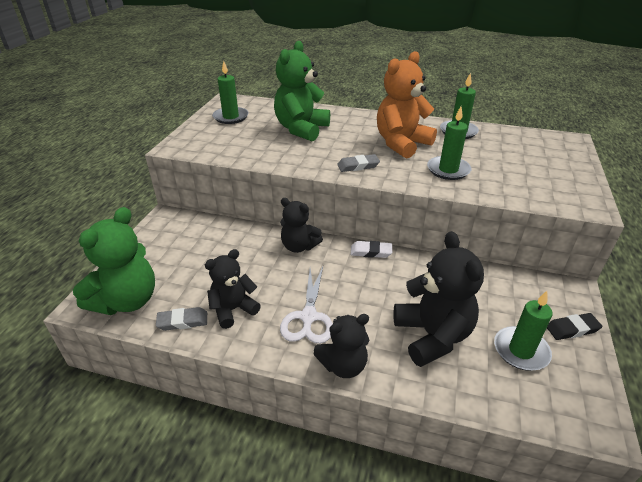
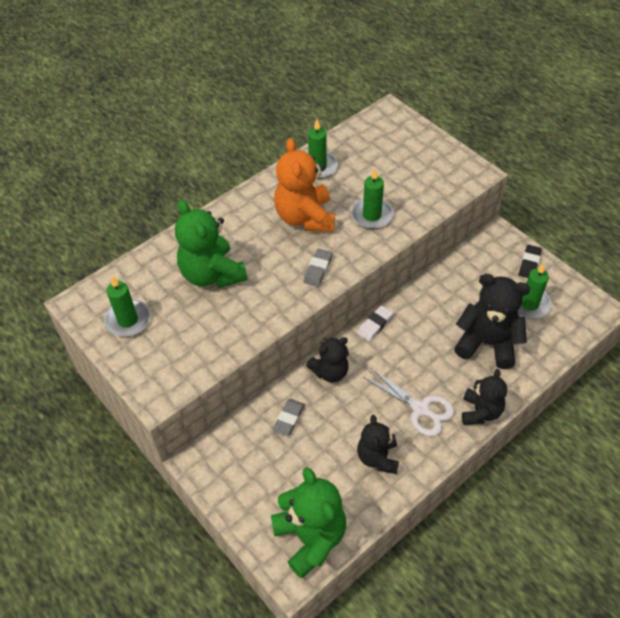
camera: 55 degrees left, 15 degrees up
(182, 321) = (367, 501): grey eraser -> grey eraser (289, 419)

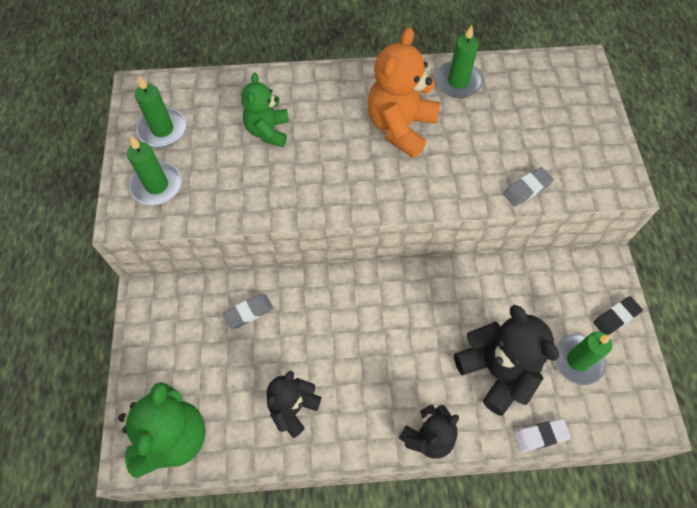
camera: 35 degrees right, 10 degrees up
(212, 274) = (268, 131): green teddy bear -> green teddy bear, size x0.64
(318, 269) = (366, 187): grey eraser -> grey eraser (527, 189)
(330, 371) = (322, 293): black teddy bear -> none
(372, 215) = (468, 164): green candle -> green candle (157, 185)
(375, 325) = (401, 276): white eraser -> white eraser (540, 436)
(420, 409) = (372, 390): white scissors -> none

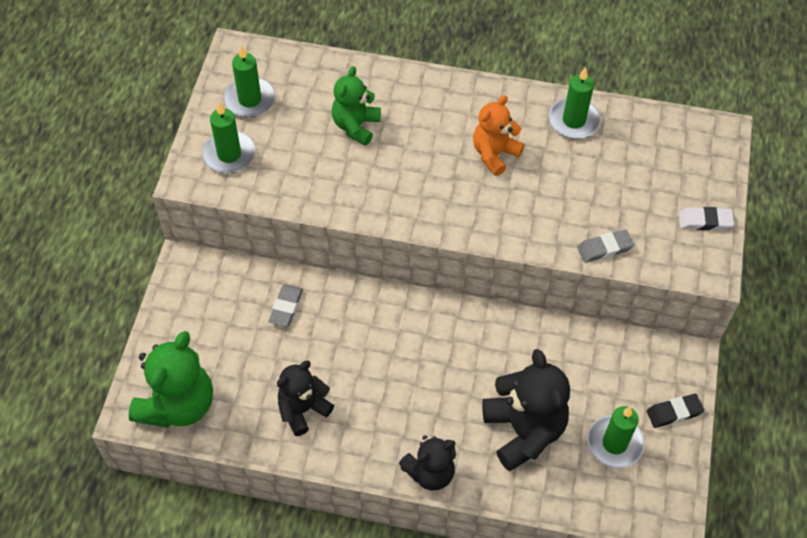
camera: 15 degrees right, 5 degrees down
(249, 312) = (286, 307): grey eraser -> grey eraser turned 60 degrees counterclockwise
(400, 127) = (494, 154): orange teddy bear -> orange teddy bear, size x0.64
(540, 436) = (546, 503): white eraser -> white eraser (705, 221)

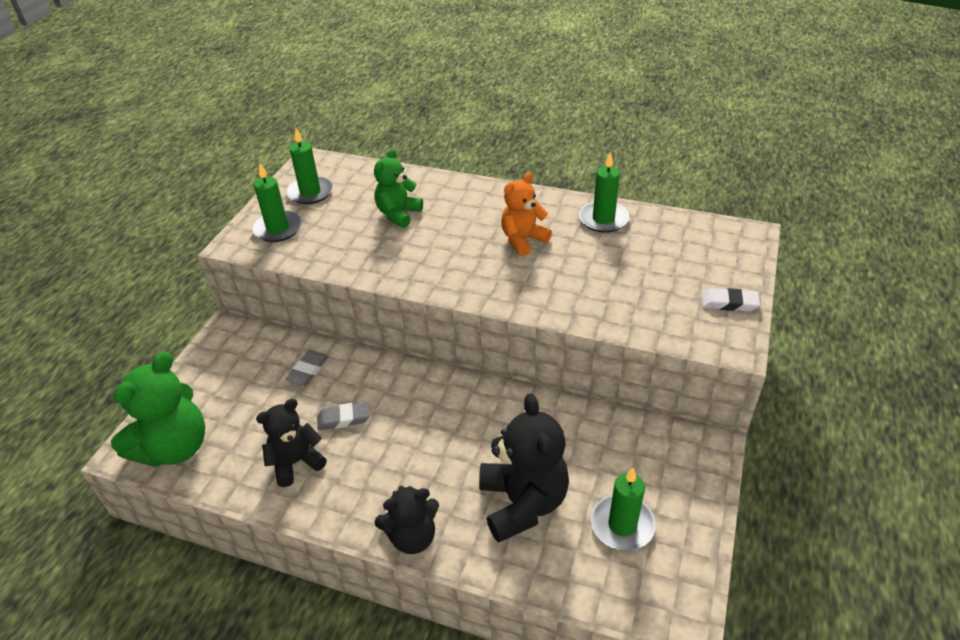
camera: 10 degrees right, 15 degrees down
(604, 248) = (621, 319): grey eraser -> grey eraser (343, 418)
(674, 412) = (692, 499): black eraser -> none

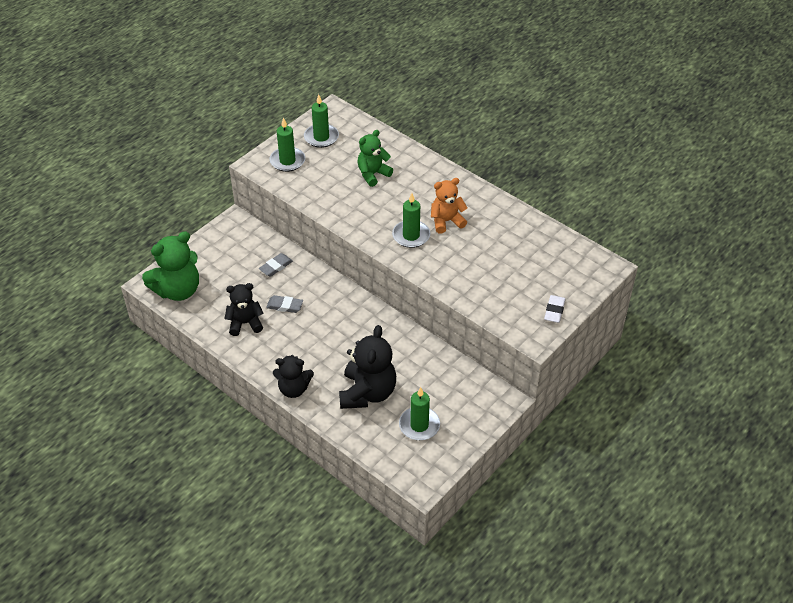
camera: 20 degrees right, 5 degrees up
(603, 219) = (512, 222): green candle -> green candle (411, 236)
(729, 303) = (554, 311): white eraser -> white eraser turned 75 degrees clockwise

